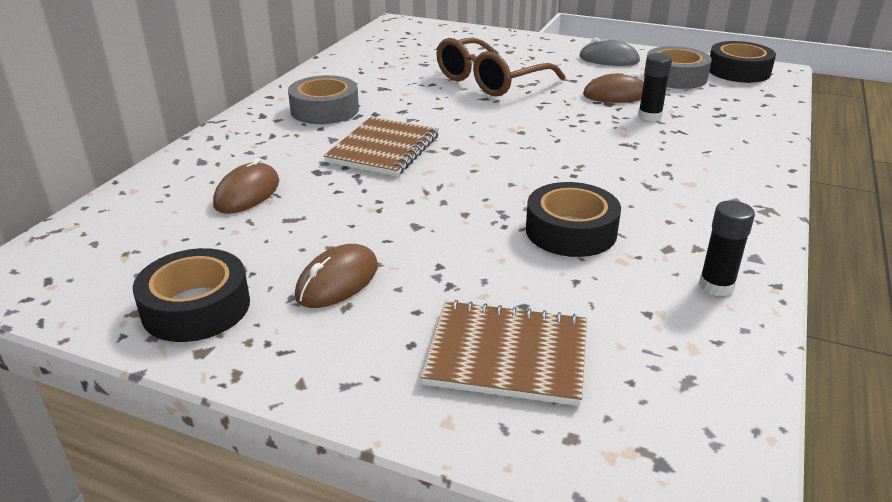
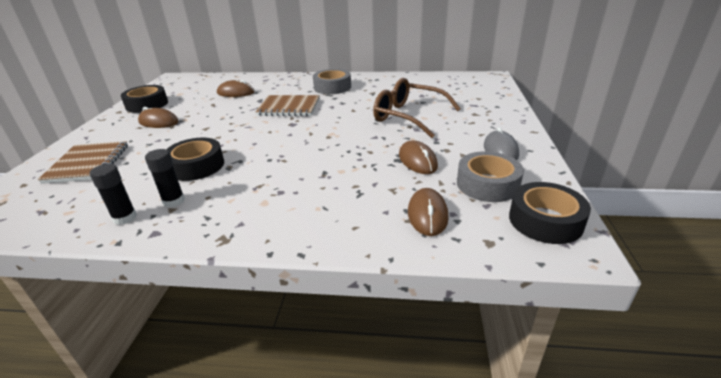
camera: 75 degrees right, 0 degrees up
(650, 116) = (382, 178): black glue stick -> black glue stick (174, 201)
(725, 108) = (427, 214): none -> brown mouse

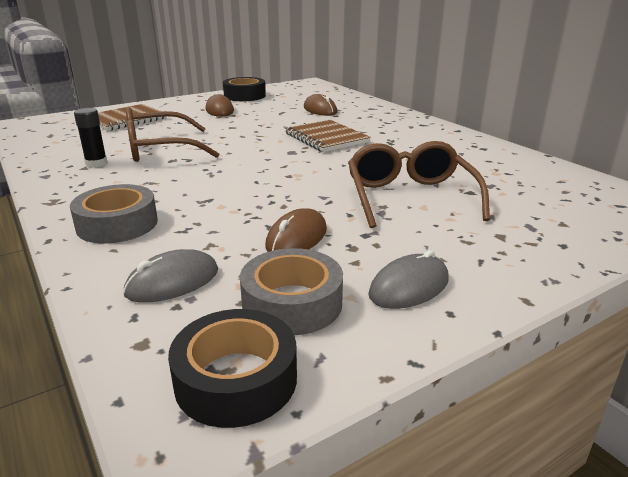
camera: 50 degrees right, 5 degrees down
(125, 218) = (59, 159): black glue stick -> none
(196, 166) = (160, 149): black tape -> brown glasses
(332, 87) = (412, 137): grey tape -> grey tape (117, 224)
(427, 214) = (172, 282): brown mouse -> grey mouse

